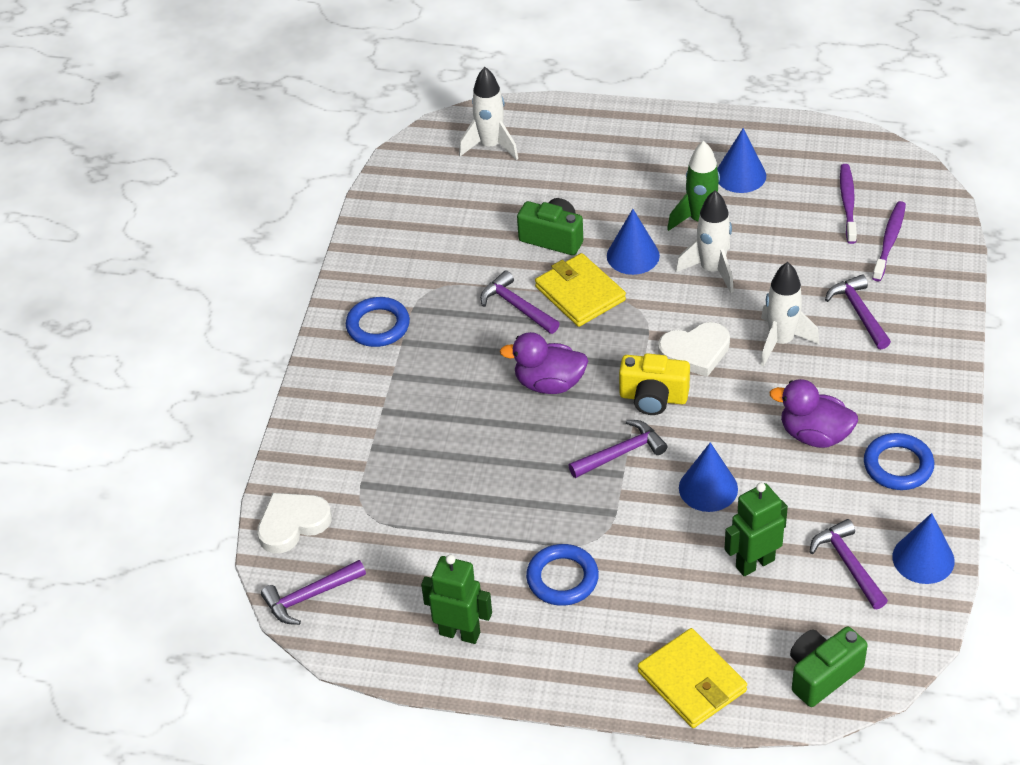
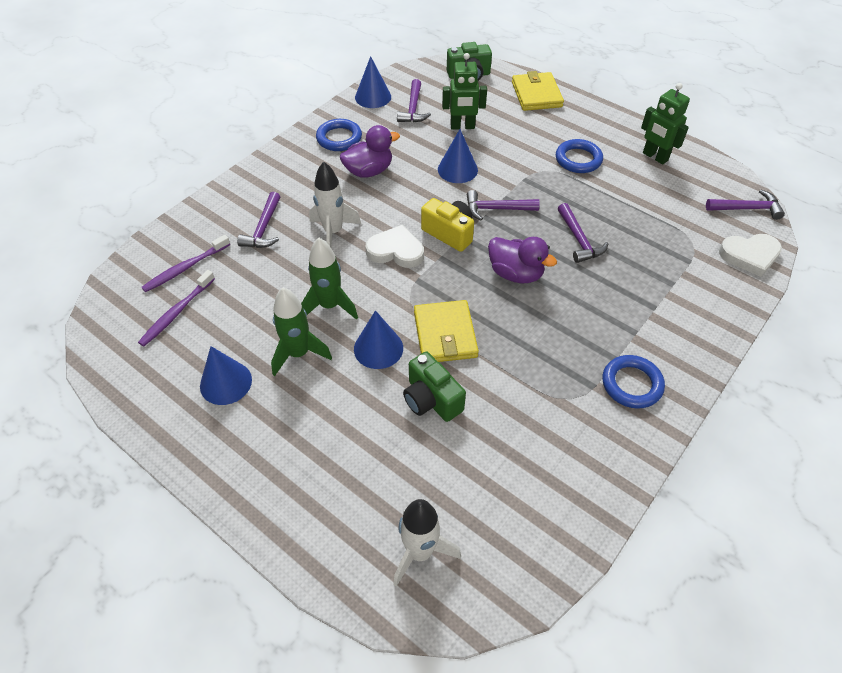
camera: 155 degrees left, 5 degrees up
(516, 306) = (503, 347): purple hammer -> purple hammer (579, 240)
(712, 270) = (330, 306): white rocket -> green rocket
(814, 435) = (369, 171): purple duck -> purple duck turned 75 degrees counterclockwise

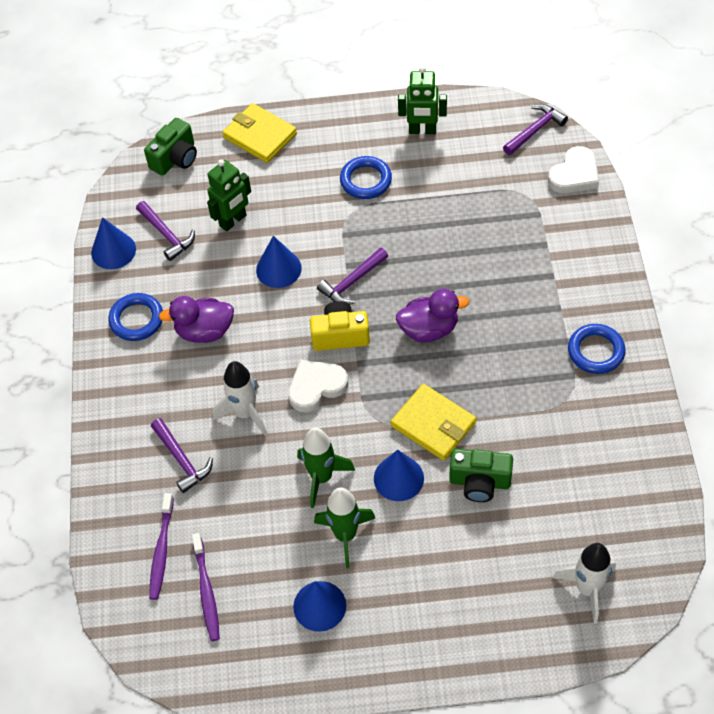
camera: 40 degrees left, 5 degrees up
(369, 171) = (204, 331): purple duck -> purple duck turned 120 degrees counterclockwise
(579, 240) = (444, 259): purple hammer -> none

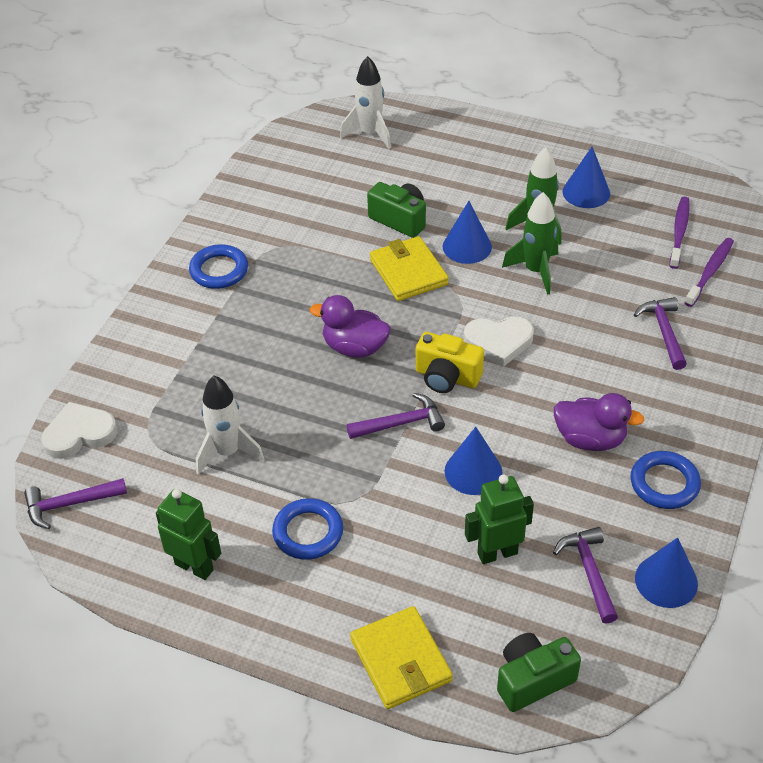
camera: 155 degrees left, 10 degrees down
(245, 413) = (582, 346): white rocket -> white rocket (227, 452)

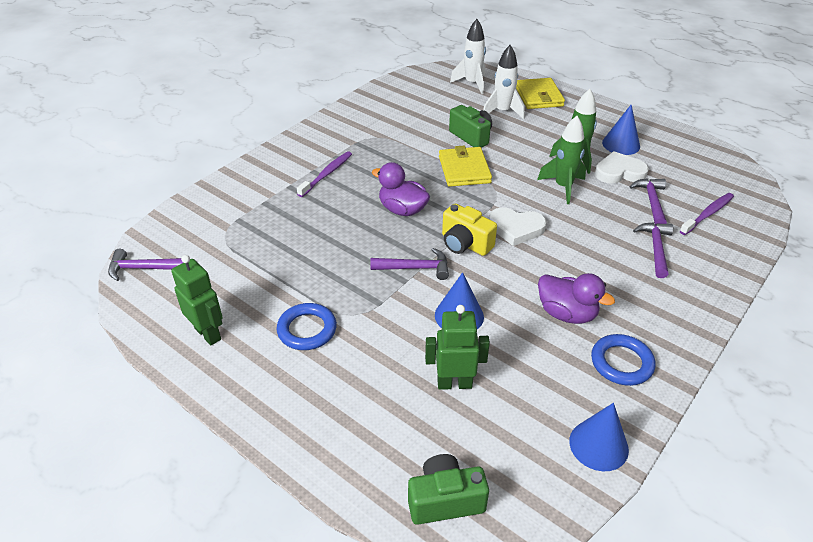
camera: 15 degrees right, 5 degrees down
(79, 434) = (177, 224): white heart -> white heart (619, 172)
(219, 270) = (328, 143): blue ring -> none
(227, 452) = (275, 259): white rocket -> white rocket (502, 112)
(401, 660) = (336, 450): yellow wallet -> yellow wallet (539, 96)
(467, 246) = (515, 162): blue cone -> none
(589, 572) = (530, 419): purple hammer -> purple hammer (651, 201)
(679, 232) = (689, 183): purple toothbrush -> purple toothbrush (326, 174)

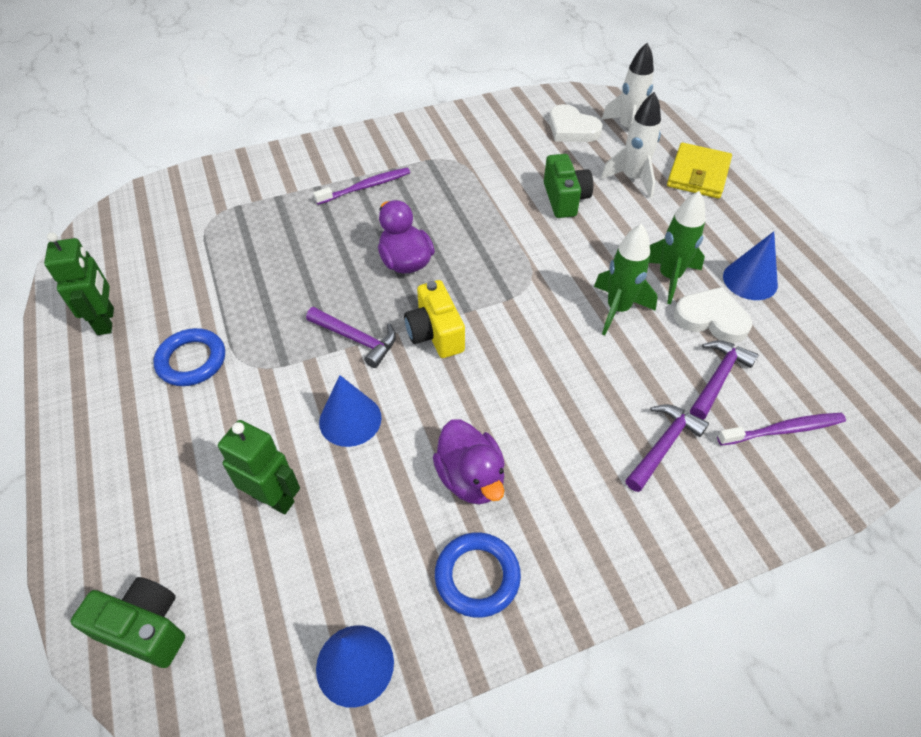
camera: 30 degrees right, 10 degrees up
(143, 268) = (114, 225): purple hammer -> none
(464, 170) = (518, 239): yellow wallet -> none
(516, 228) = (510, 339): white heart -> white heart (572, 129)

